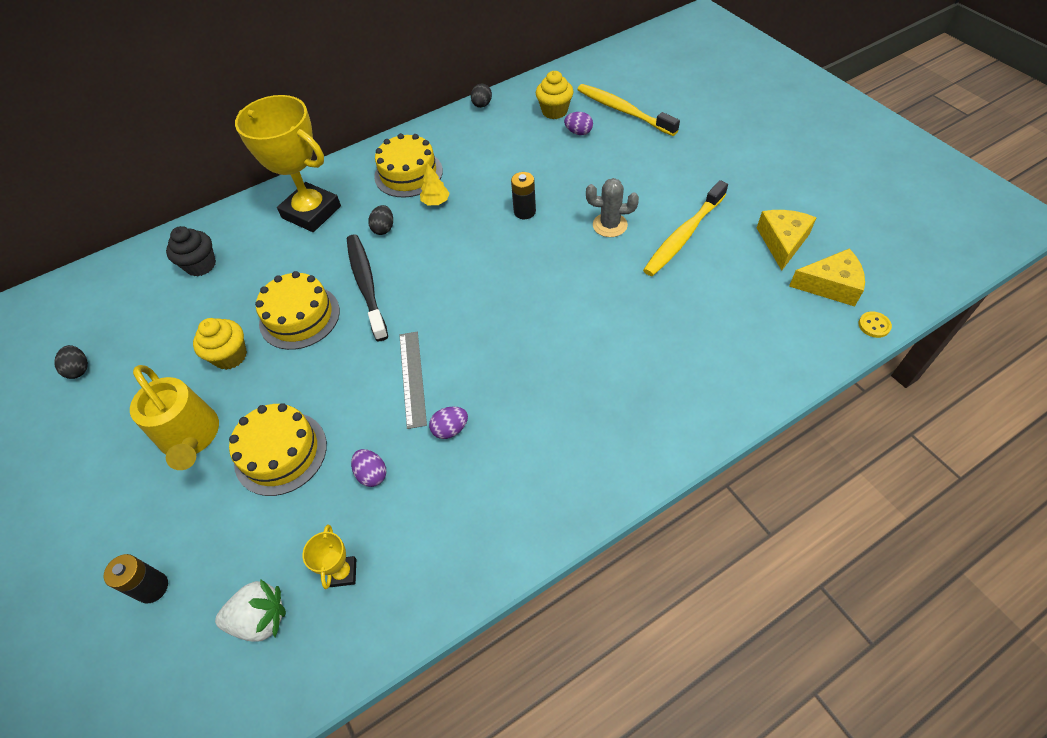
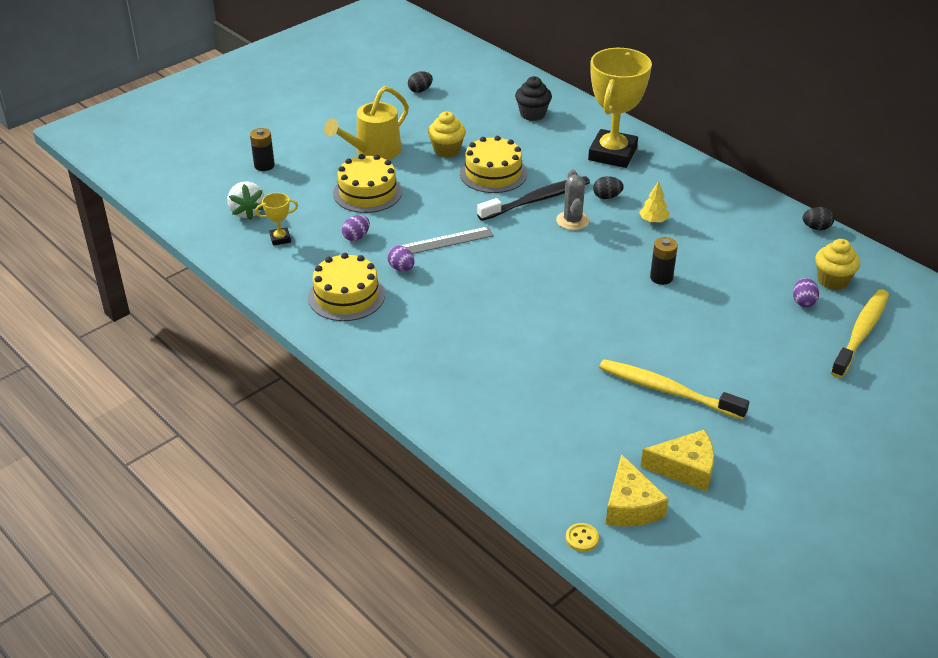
camera: 75 degrees right, 15 degrees down
(408, 173) = (686, 198): yellow cake -> yellow cake (346, 296)
(610, 225) = (663, 336): grey cactus -> grey cactus (572, 221)

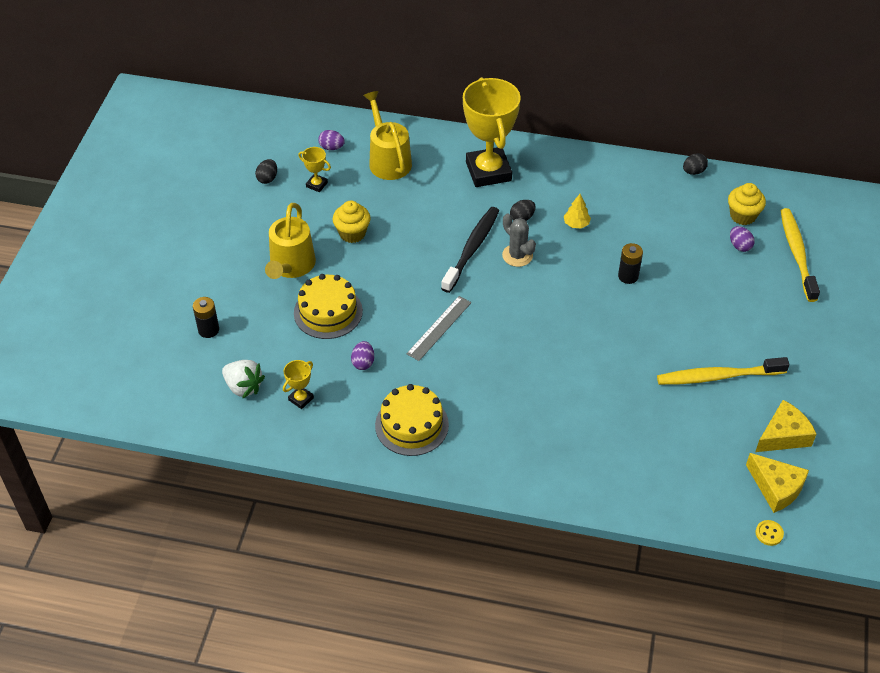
camera: 35 degrees left, 10 degrees up
(401, 268) = (429, 374): purple egg -> purple egg (331, 147)
(454, 108) = (316, 185): none -> yellow trophy
(493, 173) = (413, 239): yellow cake -> none
(532, 114) = (388, 160): black cupcake -> yellow watering can

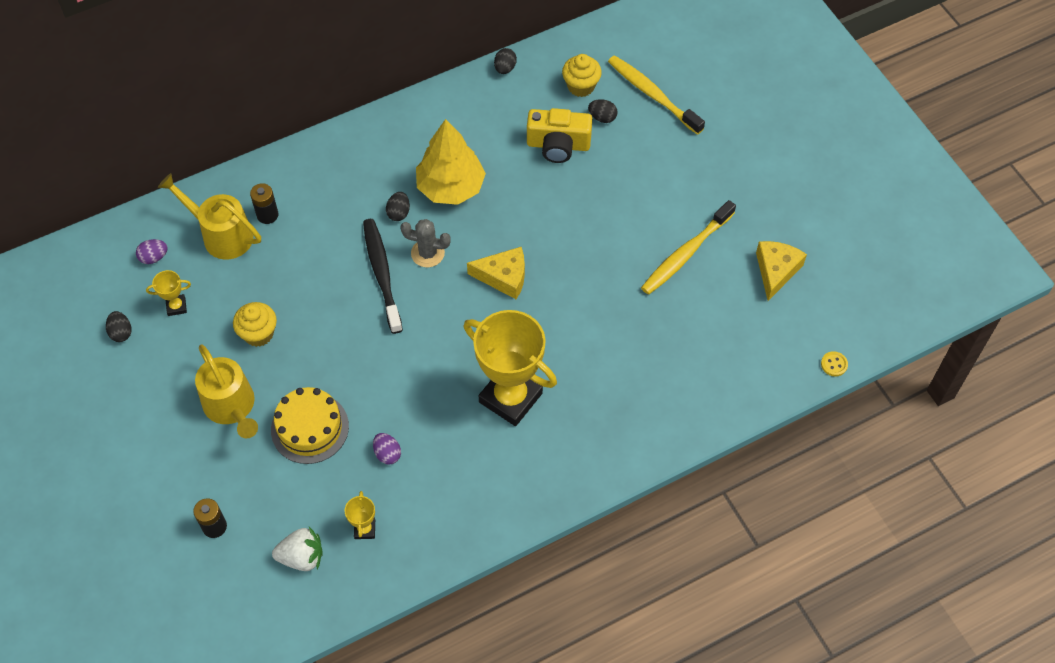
camera: 40 degrees left, 10 degrees up
(411, 425) = (483, 480): yellow cake -> none
(439, 328) = (423, 372): grey ruler -> none
(488, 171) = (326, 185): yellow trophy -> yellow trophy (510, 398)
(576, 224) = (451, 187): yellow tree -> yellow tree, size x2.35
(628, 276) = (537, 209): black battery -> black battery (267, 215)
(686, 244) = (558, 145): none -> yellow camera
(739, 246) = (602, 117): purple egg -> black egg
(776, 487) = (807, 321): yellow cheese -> yellow cheese (504, 277)

